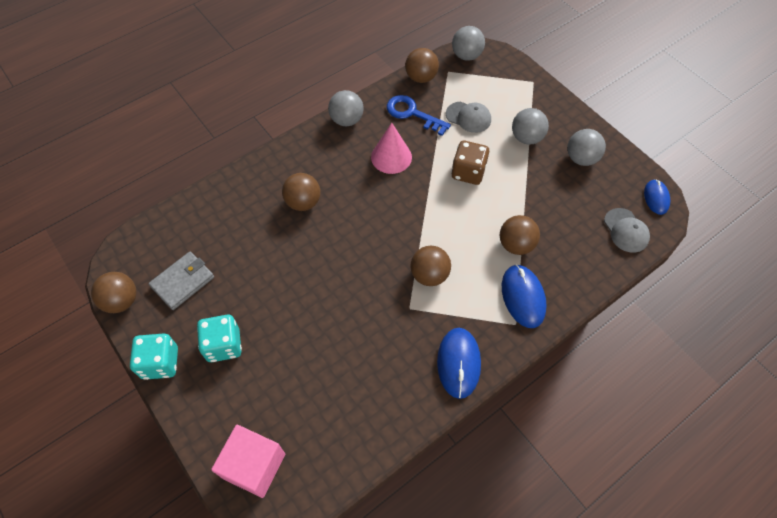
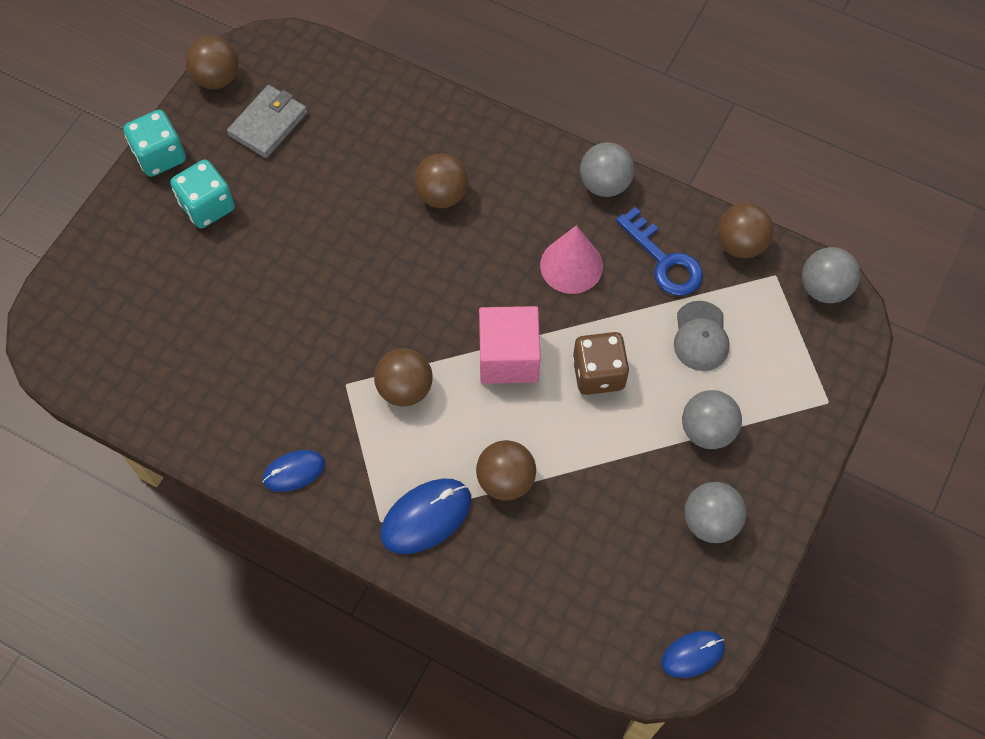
camera: 65 degrees right, 5 degrees up
(183, 282) = (268, 124): grey wallet -> grey wallet turned 75 degrees counterclockwise
(254, 466) = (81, 306): pink cube -> pink cube (508, 357)
(412, 114) = (664, 260): blue key -> blue key turned 135 degrees clockwise
(458, 363) = (294, 471): blue mouse -> blue mouse, size x0.64
(626, 230) = (607, 625): grey cap -> none

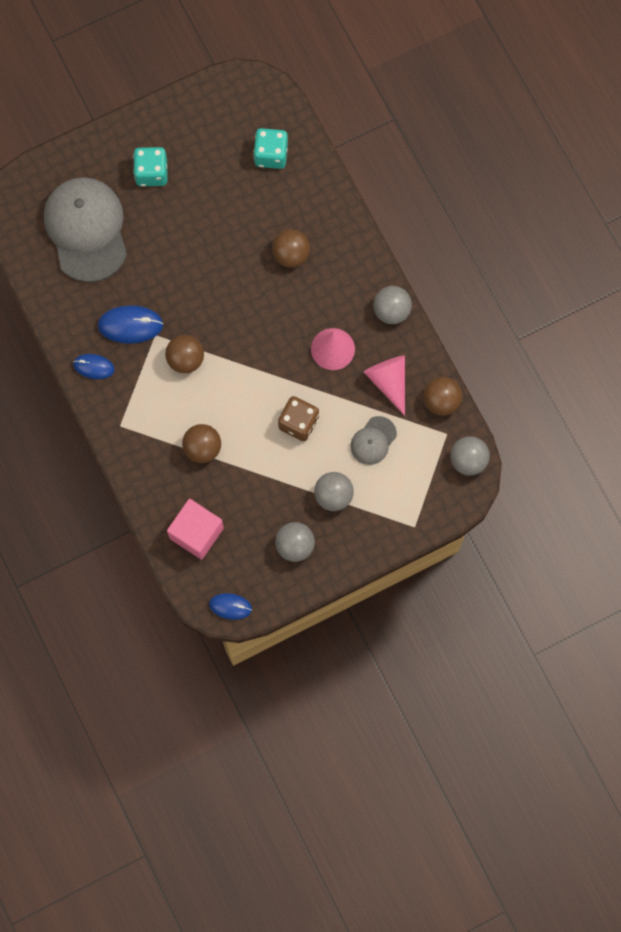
camera: 35 degrees right, 10 degrees up
(160, 156) = (146, 121): turquoise dice -> turquoise dice (271, 155)
(170, 316) = (86, 229): none -> grey cap
(217, 78) = (212, 89): brown ball -> none
(268, 124) = (222, 140): grey wallet -> none
(426, 517) = (145, 439): blue mouse -> blue mouse (130, 325)
(508, 357) = (256, 380): pink cube -> pink cube (196, 533)
(664, 260) = (389, 381): blue key -> pink cone

